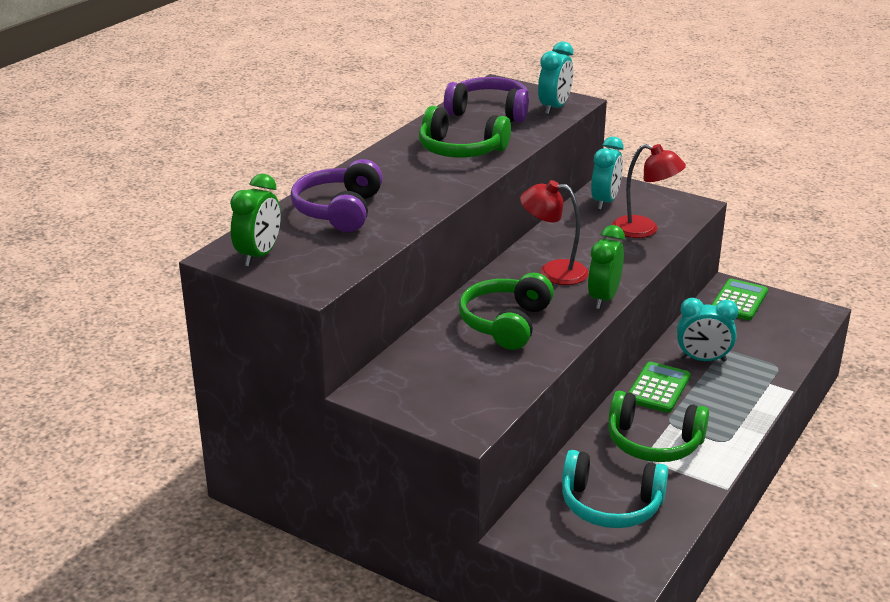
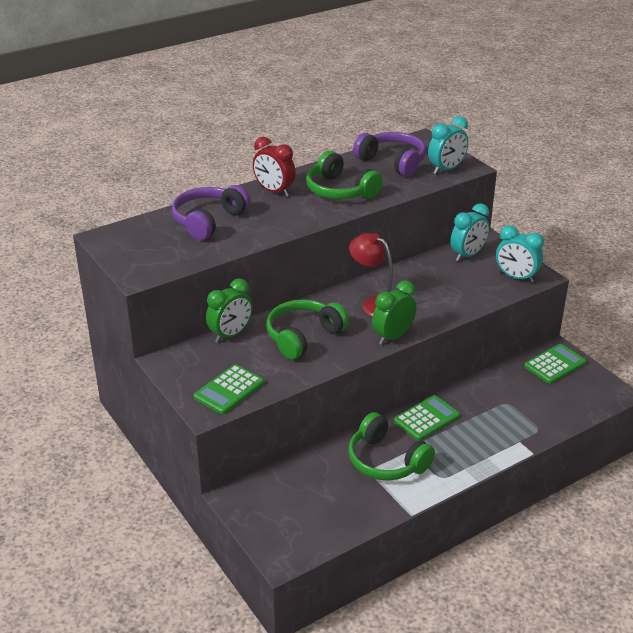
camera: 25 degrees right, 5 degrees up
(259, 255) = (125, 243): green clock -> green clock (230, 335)
(386, 165) = (274, 191): none -> red clock
(474, 400) = (229, 390): none -> green calculator
(610, 505) = (314, 498): turquoise headphones -> none
(644, 230) = (477, 287): red lamp -> none
(703, 359) = (482, 405): turquoise clock -> turquoise clock (516, 277)

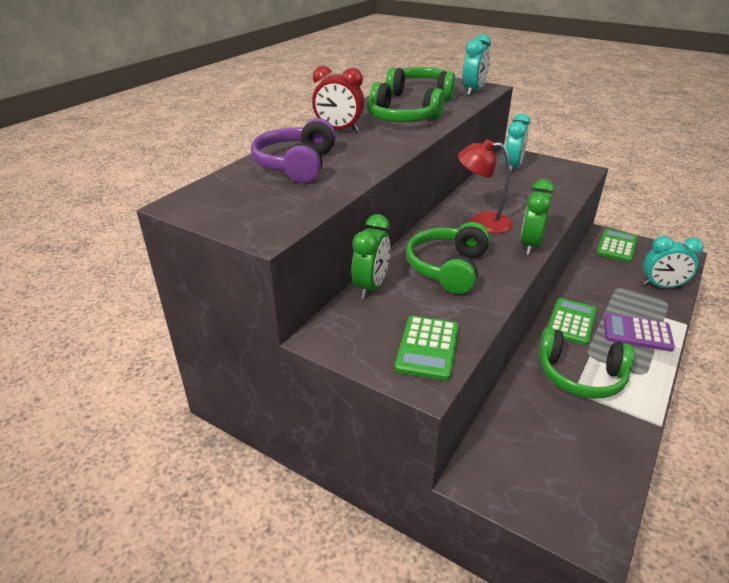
camera: 25 degrees left, 0 degrees up
(392, 162) = (421, 94): purple headphones -> green headphones
(475, 446) = (637, 333): none -> purple calculator
(516, 277) = (569, 175): turquoise clock -> turquoise clock (662, 286)

